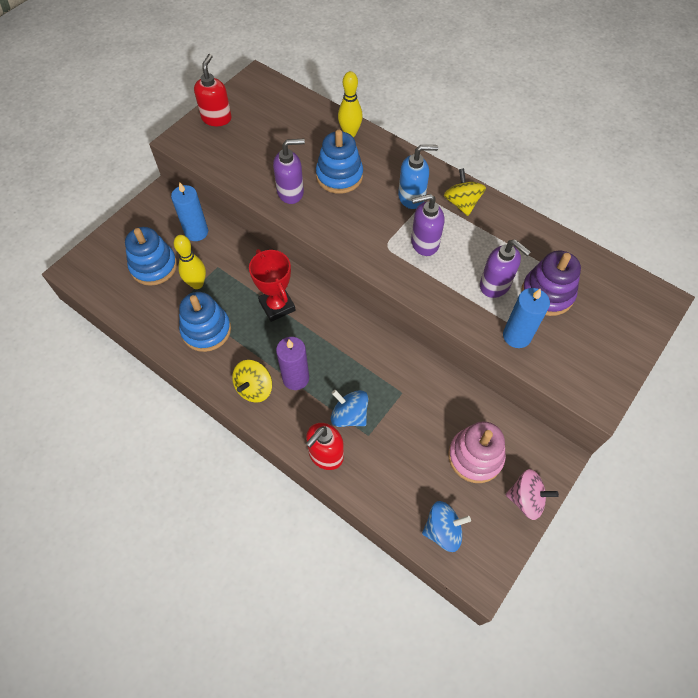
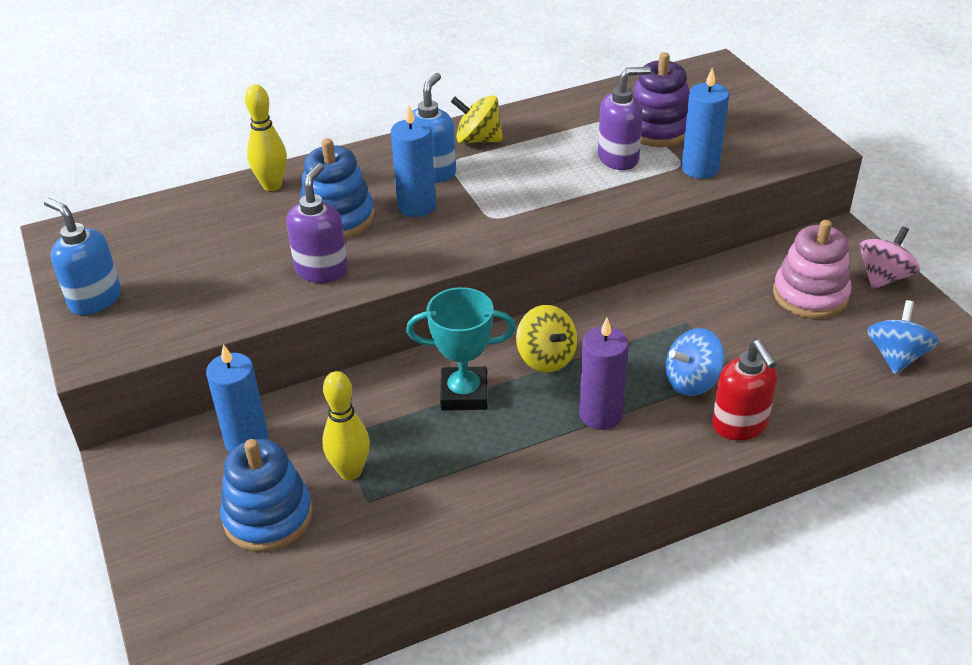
camera: 60 degrees left, 20 degrees down
(206, 330) = (447, 487): blue stacking toy -> none
(216, 118) = (95, 299): red soap dispenser -> blue soap dispenser
(254, 388) = (589, 464): yellow spinning top -> yellow spinning top (546, 358)
(277, 306) = (464, 394): red trophy -> turquoise trophy
(374, 205) = (416, 206): none -> blue candle
(424, 243) = (514, 187): purple soap dispenser -> none

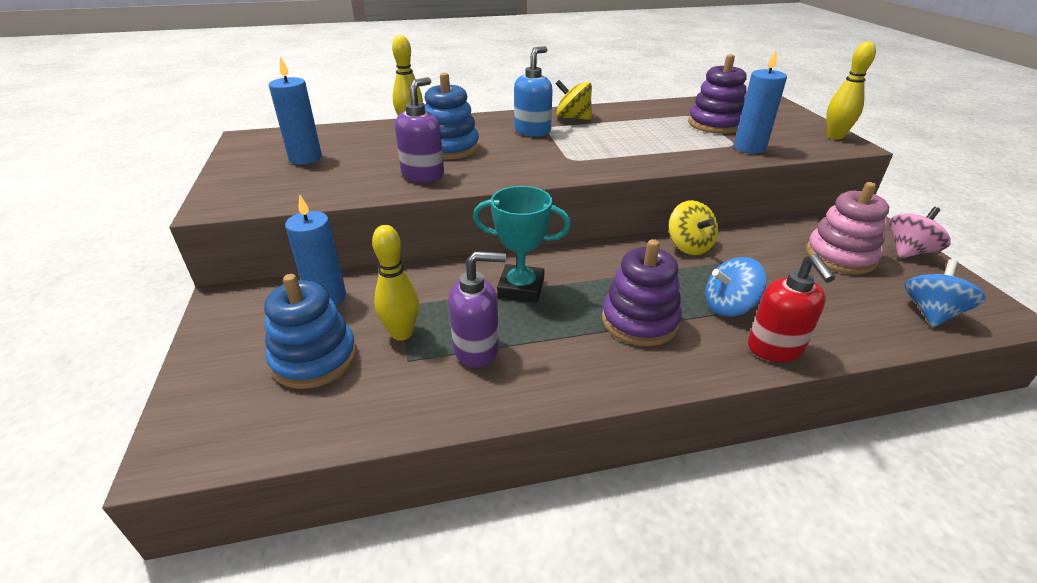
camera: 10 degrees right, 5 degrees down
(95, 299) = (242, 174): blue soap dispenser -> none
(416, 206) = (513, 147): blue candle -> blue candle (305, 158)
(546, 358) = (598, 272): yellow spinning top -> yellow spinning top (689, 246)
(600, 415) = (639, 321): purple candle -> purple stacking toy
(619, 158) = (682, 136): purple soap dispenser -> purple soap dispenser (477, 349)
(799, 134) = (834, 136): none -> yellow bowling pin

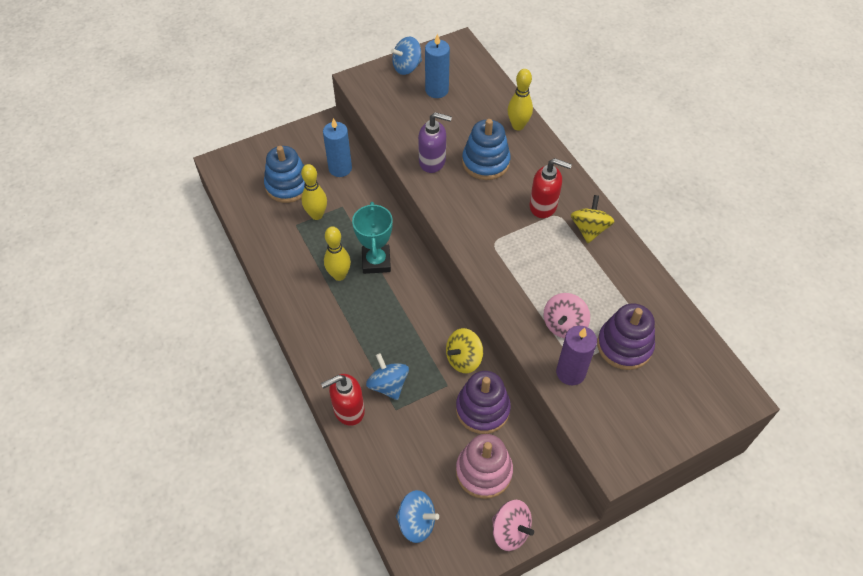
camera: 75 degrees right, 20 degrees up
(239, 170) = (407, 67): none -> blue spinning top
(477, 349) = (311, 253): purple soap dispenser -> none
(532, 131) = (543, 206): blue soap dispenser -> red soap dispenser
(639, 321) = (358, 332): purple stacking toy -> purple stacking toy (482, 409)
(690, 143) = (564, 325): none -> pink spinning top
(749, 148) = (570, 372): blue candle -> purple candle
(834, 136) = (635, 453): yellow bowling pin -> yellow bowling pin (339, 275)

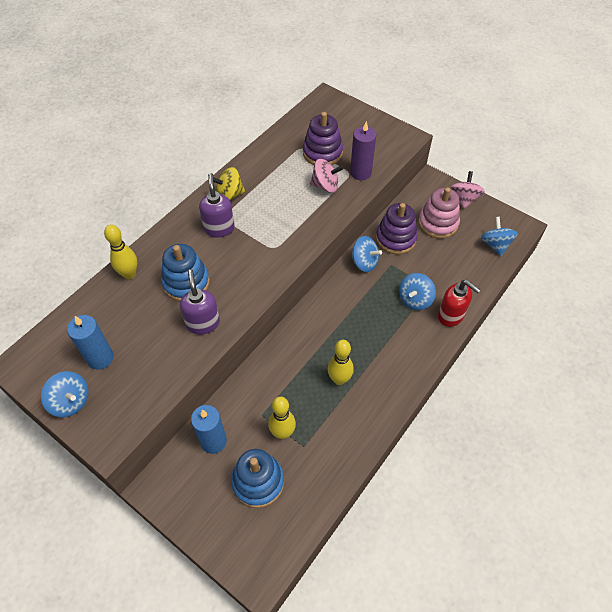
camera: 115 degrees left, 0 degrees up
(376, 261) = (309, 357): turquoise trophy -> none
(464, 359) = (364, 262): yellow spinning top -> blue spinning top
(543, 206) = (219, 228): red soap dispenser -> purple soap dispenser

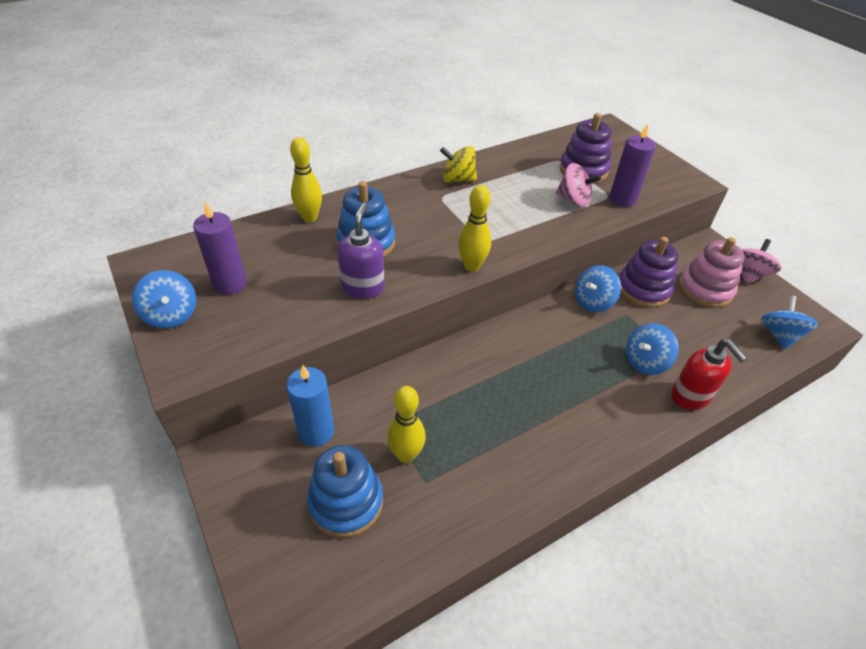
camera: 20 degrees right, 10 degrees down
(100, 358) = (230, 284): blue candle -> purple candle
(219, 228) = (430, 205): purple soap dispenser -> none
(339, 379) = (507, 419): yellow bowling pin -> yellow bowling pin (472, 266)
(364, 262) = (593, 302): blue spinning top -> blue spinning top turned 90 degrees clockwise

